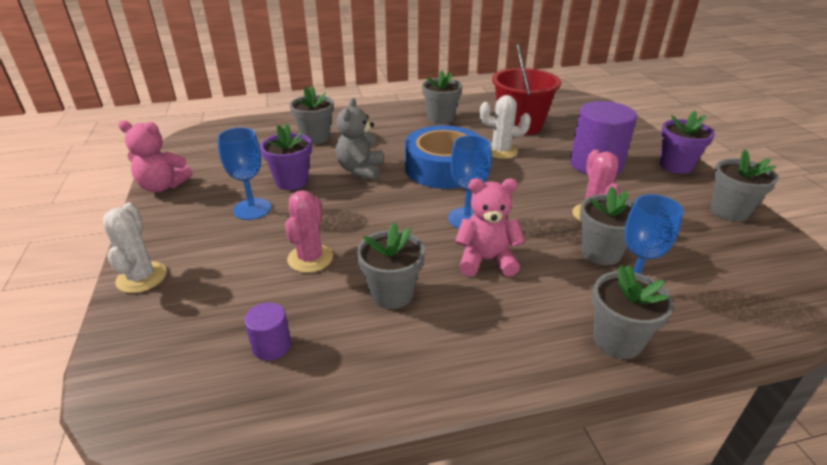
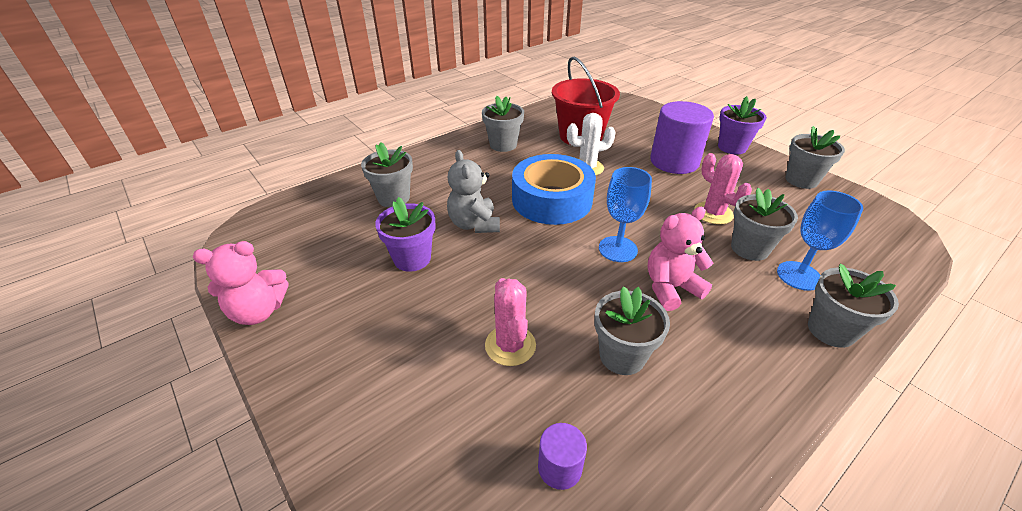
camera: 25 degrees left, 5 degrees up
(141, 277) = (336, 445): white cactus -> none
(252, 209) = (396, 307): blue goblet -> none

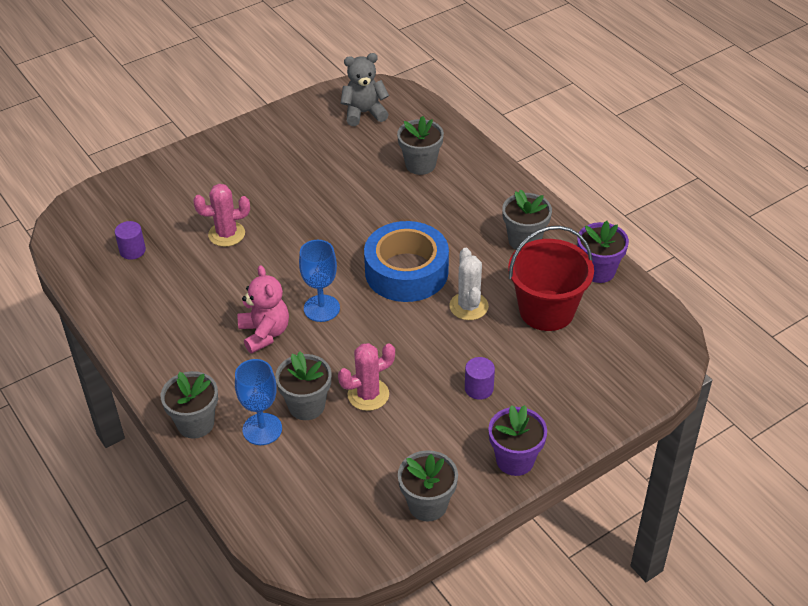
camera: 95 degrees right, 5 degrees up
(258, 311) = (286, 115): pink teddy bear -> none
(412, 259) = (330, 182): purple flower pot -> purple flower pot (598, 271)
(474, 224) = (372, 217): grey teddy bear -> grey teddy bear (364, 113)
(622, 356) = (203, 290): grey flower pot -> none
(674, 162) = (479, 388): purple cylinder -> purple cylinder, size x0.48

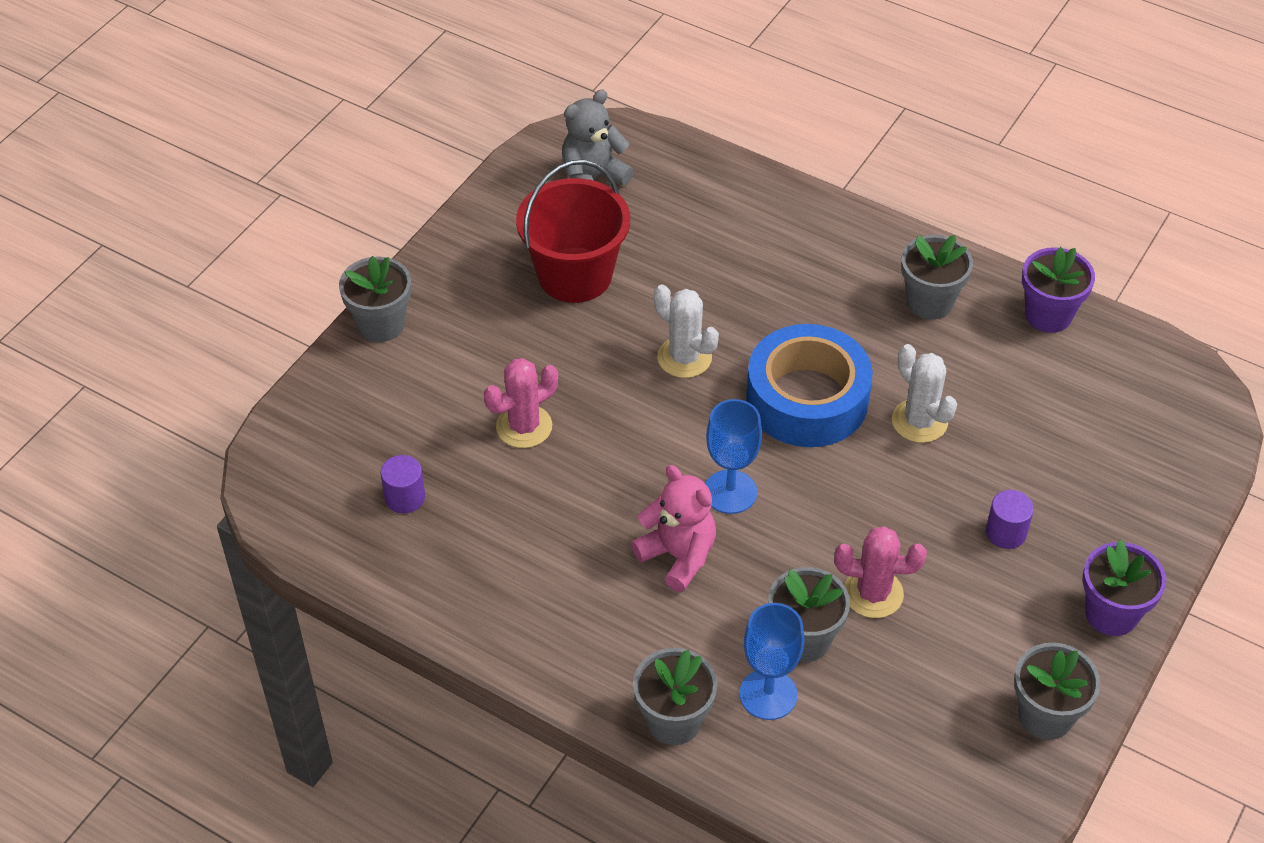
camera: 25 degrees left, 5 degrees up
(348, 226) = (684, 357): none -> white cactus
(368, 395) = (873, 593): pink cactus -> pink cactus turned 60 degrees clockwise
(420, 165) = (722, 234): grey flower pot -> grey flower pot (381, 324)
(546, 310) = (1020, 393): red bucket -> red bucket (575, 275)

